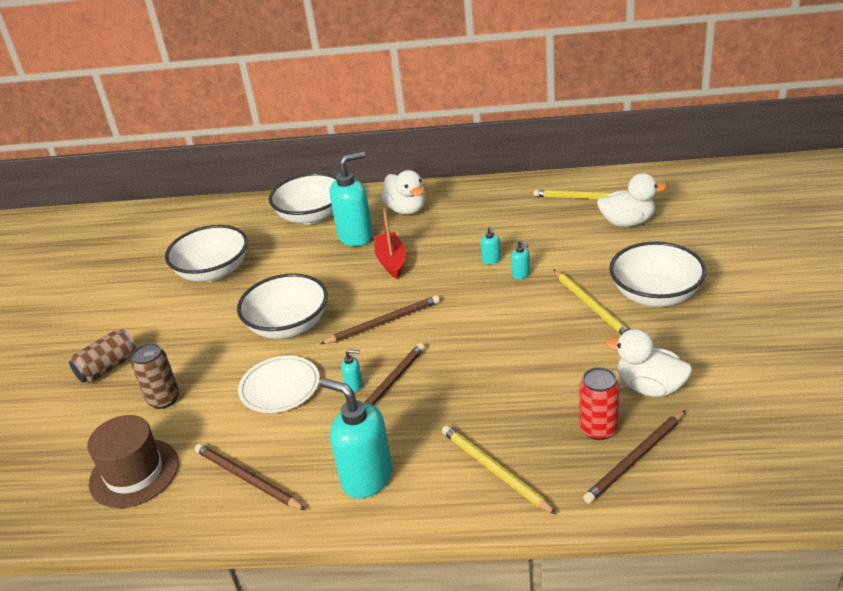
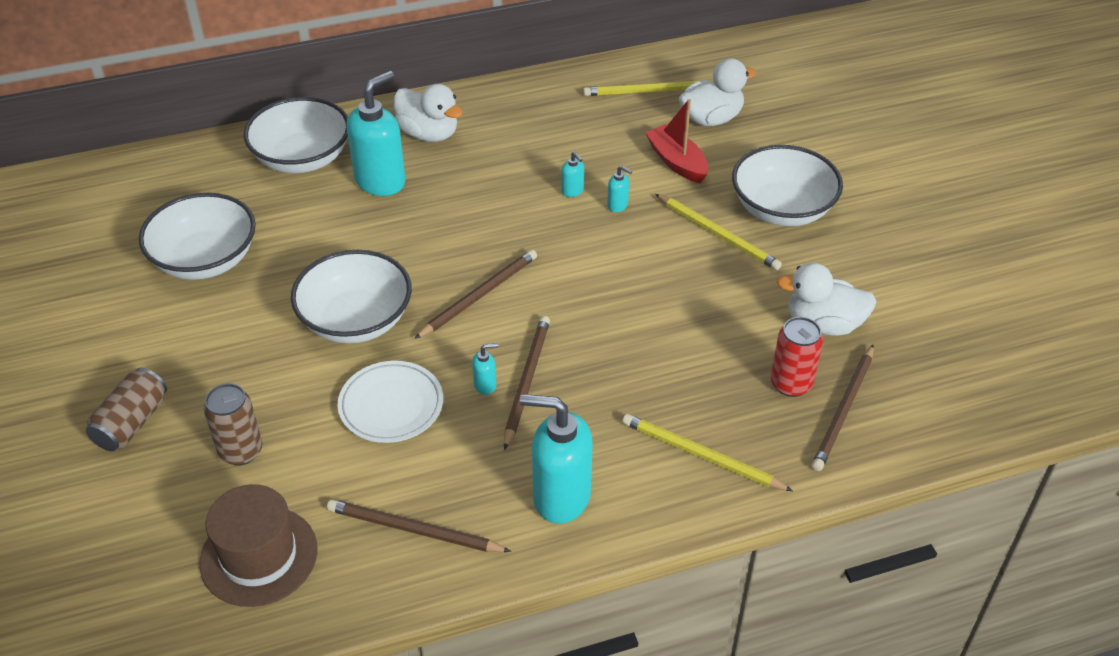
camera: 25 degrees left, 10 degrees up
(391, 261) = (446, 210): red boat -> red boat (677, 162)

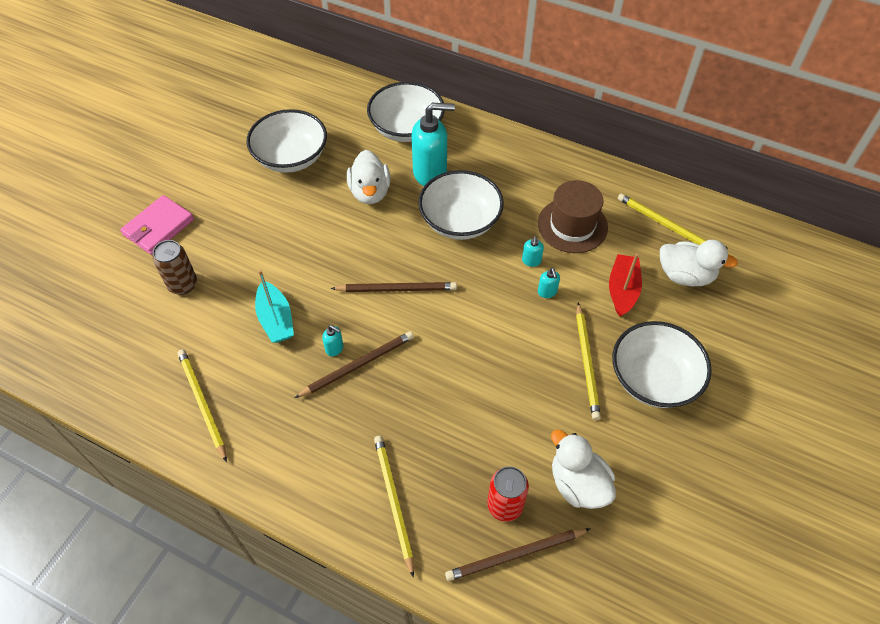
camera: 45 degrees right, 10 degrees up
(132, 423) = (158, 227): brown can -> pink wallet
(259, 556) = (125, 351): brown hat -> brown hat (572, 225)
(356, 320) = (318, 252): white bowl -> white bowl (460, 221)
(391, 405) = (276, 319): white plate -> turquoise boat
(414, 530) = (202, 403): brown pencil -> yellow pencil
(428, 134) = (492, 160): white duck -> white duck (370, 192)
(560, 497) = (290, 453): turquoise soap dispenser -> none

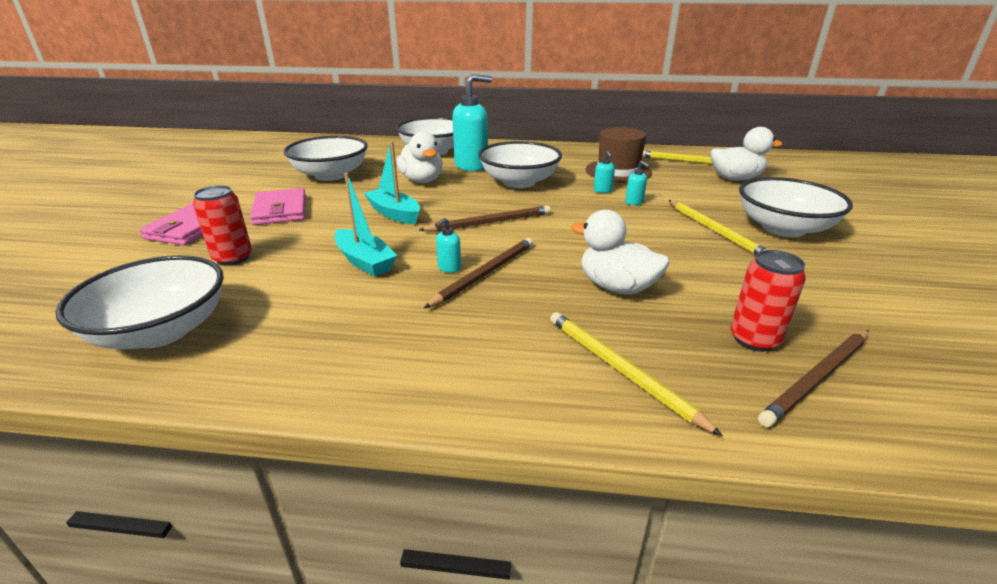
camera: 20 degrees left, 25 degrees down
(126, 364) = (161, 331): none -> white bowl
(183, 284) = (233, 258): brown can -> red can
(202, 403) = (292, 342): yellow pencil -> none
(232, 216) = (280, 210): none -> pink wallet
(323, 250) = (394, 214): none -> turquoise boat
(334, 348) = (449, 268): turquoise soap dispenser -> turquoise soap dispenser turned 120 degrees clockwise
(578, 484) = (807, 304): white duck -> white duck (616, 287)
(622, 290) = (696, 192): red boat -> none

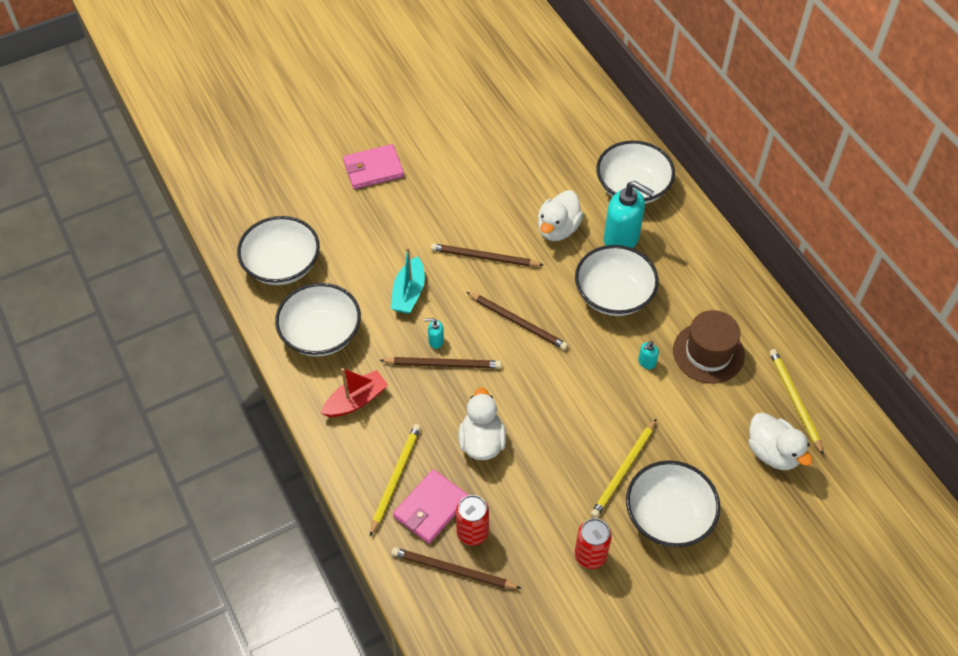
camera: 55 degrees right, 25 degrees up
(233, 258) = (360, 226): red can -> red can (590, 555)
(280, 210) = (434, 190): pink wallet -> pink wallet (431, 508)
(331, 175) = (515, 163): white bowl -> white bowl (321, 334)
(394, 214) = (484, 257): turquoise boat -> brown pencil
(456, 354) = (356, 400): none -> red boat
(634, 202) = (638, 396): turquoise soap dispenser -> none

